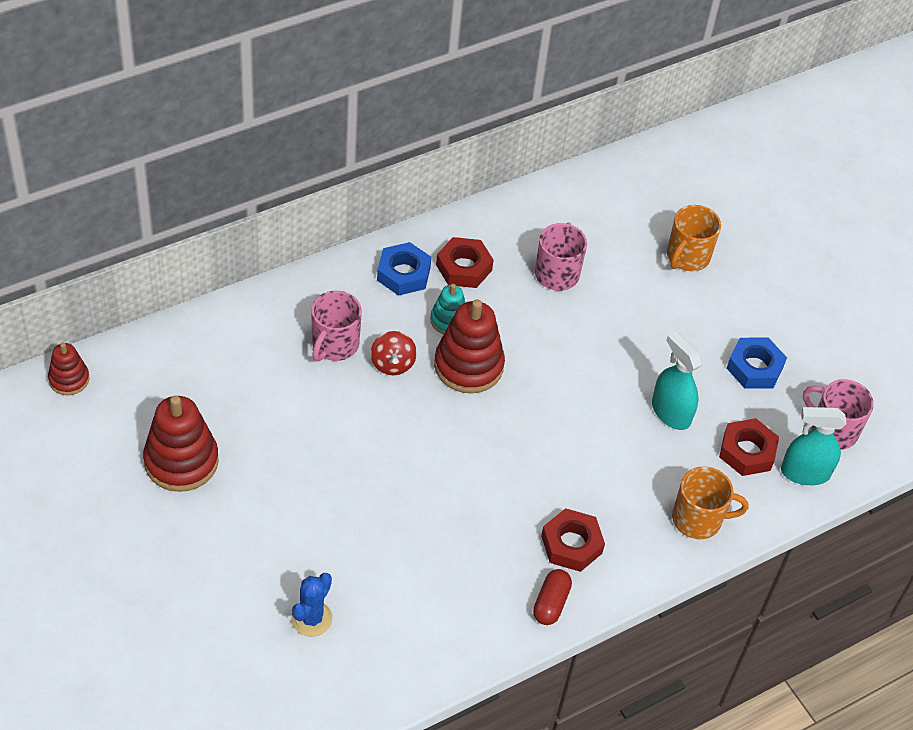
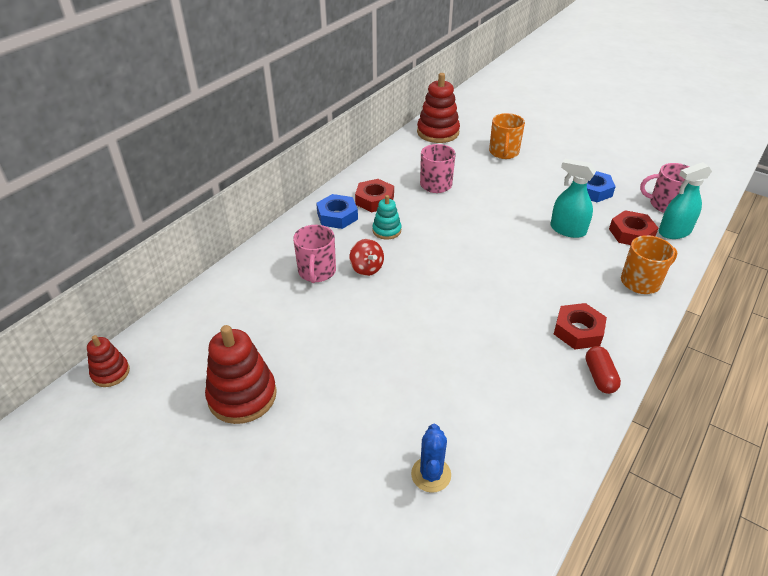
camera: 20 degrees left, 10 degrees down
(468, 366) = (419, 251): red stacking toy -> red stacking toy (438, 132)

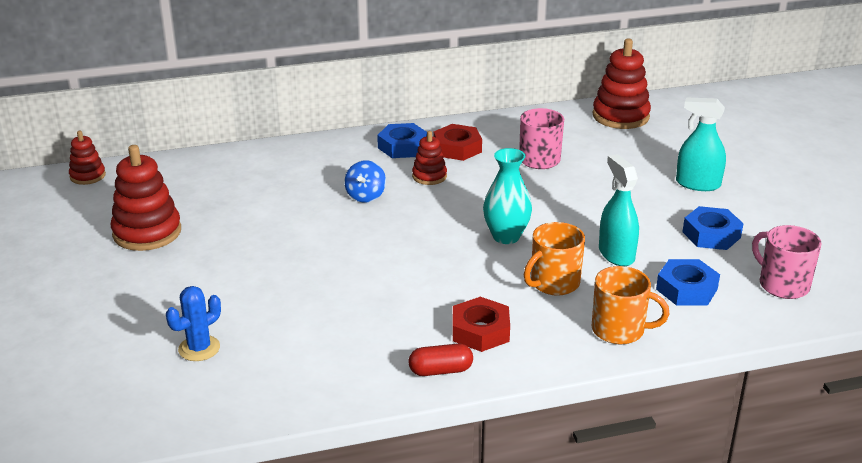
camera: 40 degrees right, 10 degrees down
(317, 272) = (321, 180): pink mug -> none
(366, 268) = (365, 196): red spinning top -> blue spinning top
(386, 230) = (429, 176): turquoise stacking toy -> red stacking toy
(494, 251) = (506, 236): none -> turquoise vase
(504, 152) = (666, 161): orange mug -> orange mug (554, 283)
(599, 377) = (440, 370): red capsule -> red capsule turned 45 degrees clockwise
(631, 233) = (686, 289): red nut -> blue nut
(674, 232) = (744, 311): turquoise spray bottle -> turquoise spray bottle (697, 184)

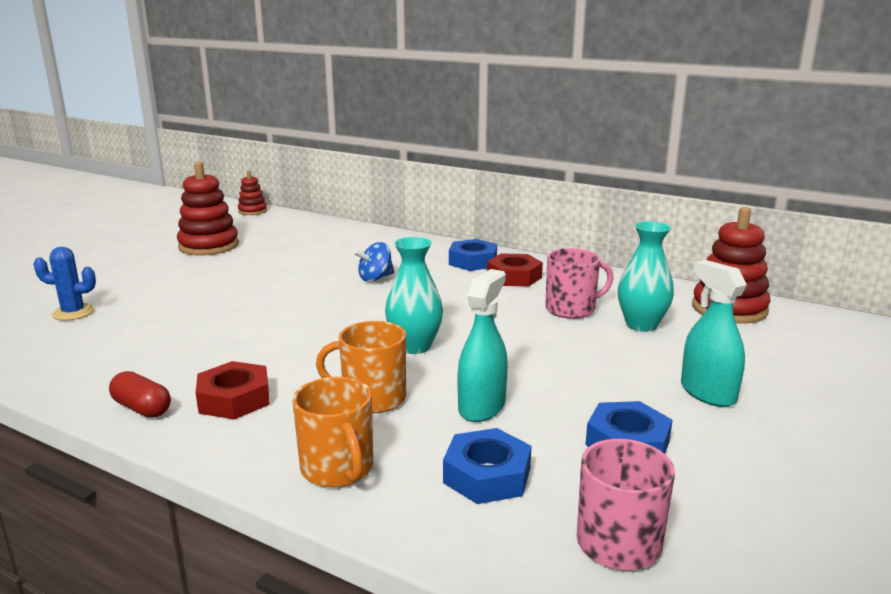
camera: 45 degrees right, 10 degrees down
(429, 176) = (449, 285): red stacking toy -> none
(597, 152) = (641, 325): none -> turquoise vase

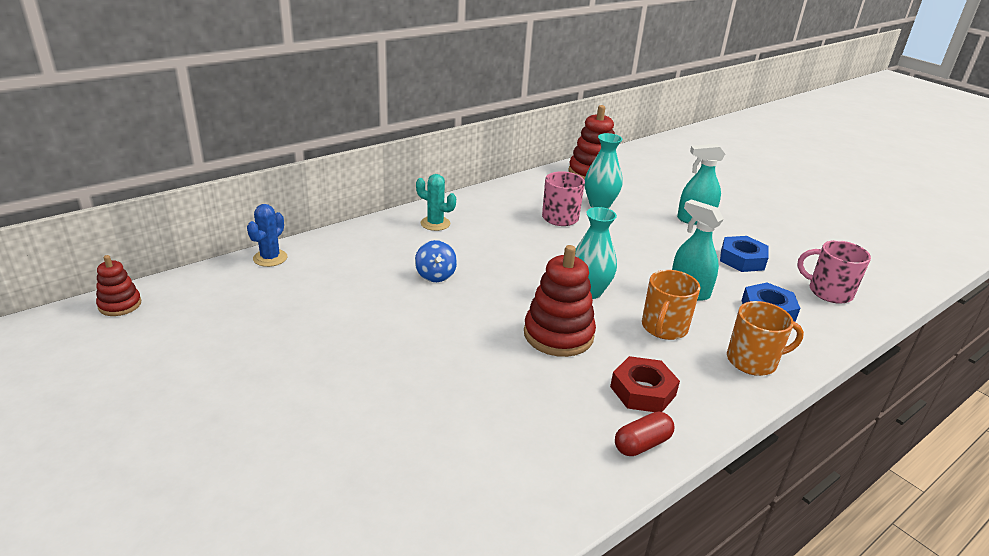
camera: 70 degrees left, 10 degrees up
(73, 313) = (377, 487): blue cactus -> blue cactus (270, 258)
(209, 246) = (229, 357): red stacking toy -> red stacking toy (558, 335)
(473, 261) = (435, 223): blue nut -> turquoise cactus
(514, 277) = (484, 218): red nut -> none

